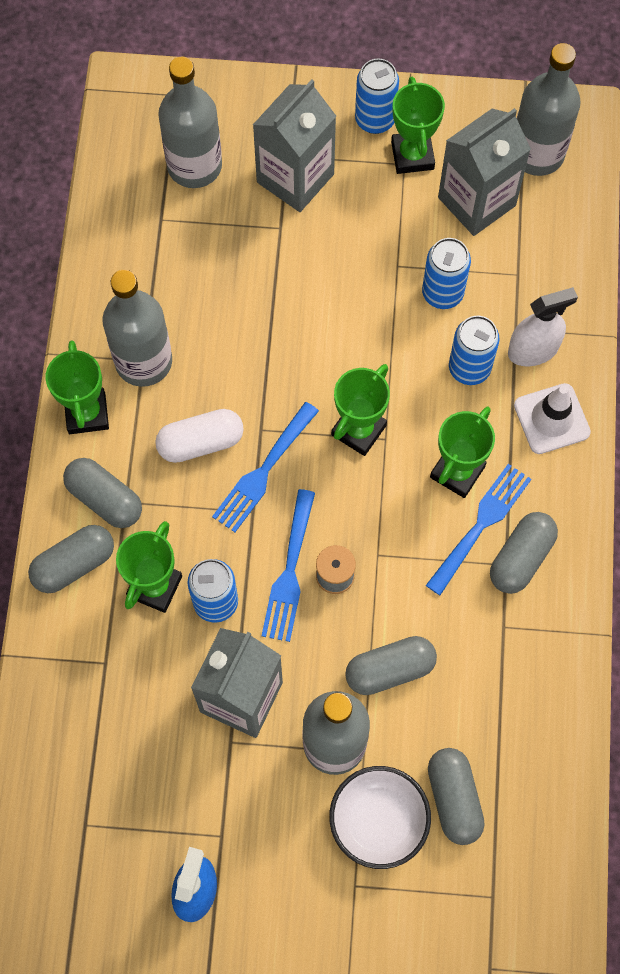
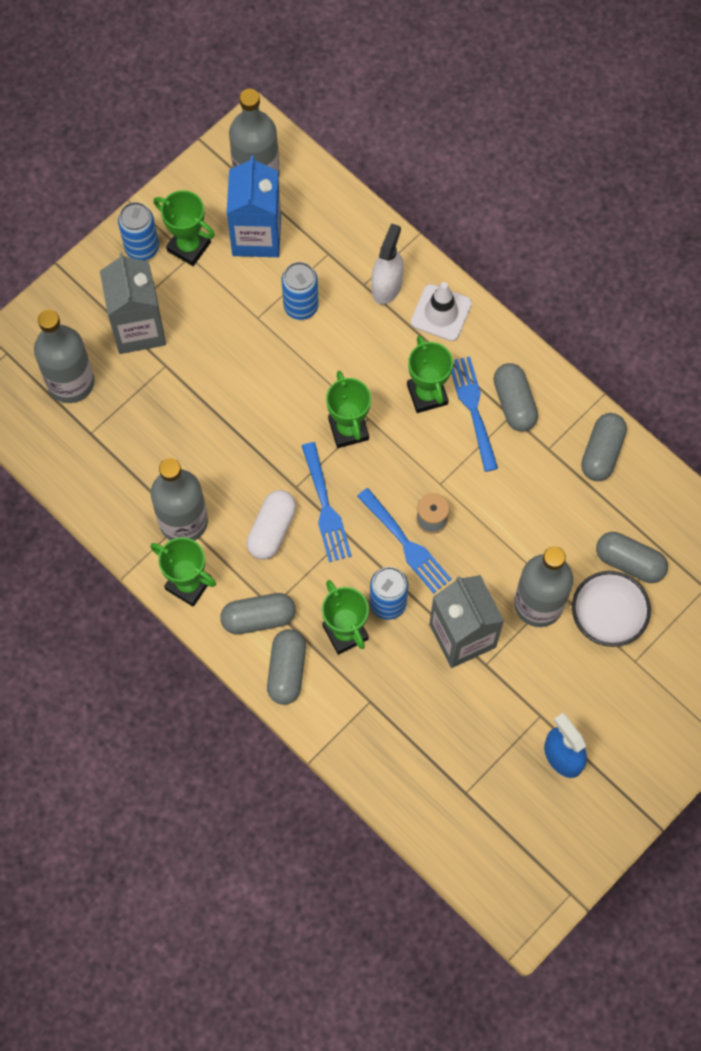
camera: 50 degrees left, 0 degrees up
(390, 670) = (519, 535): grey capsule -> grey capsule (602, 452)
(469, 368) = (365, 332): blue can -> none
(476, 201) = (256, 236): grey carton -> blue carton

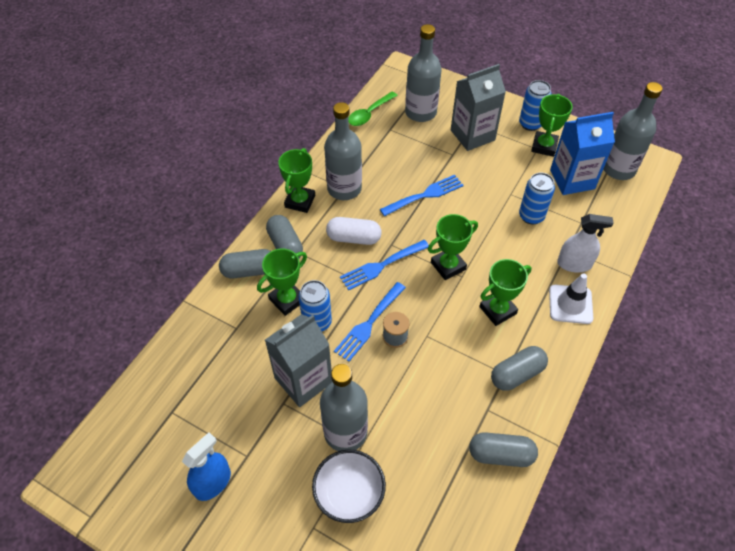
camera: 75 degrees right, 15 degrees down
(50, 453) = (369, 114): none -> green spoon
(473, 409) = (499, 345): blue fork -> blue fork (424, 195)
(629, 562) = (405, 502): grey capsule -> none

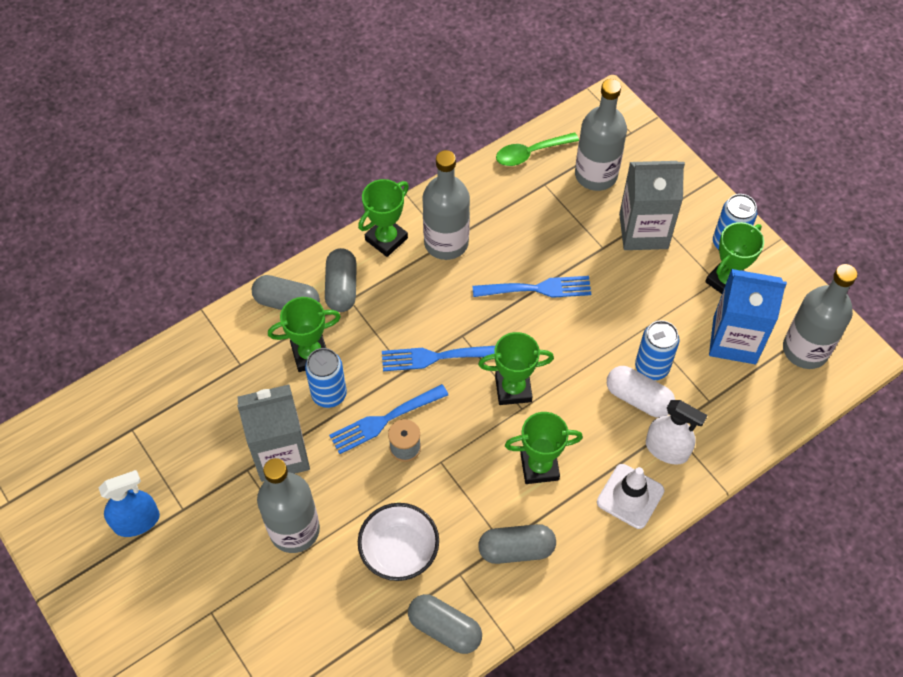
camera: 25 degrees right, 5 degrees up
(349, 493) = (264, 594): white bowl -> white bowl (399, 551)
(354, 238) = (423, 310): white capsule -> white capsule (638, 398)

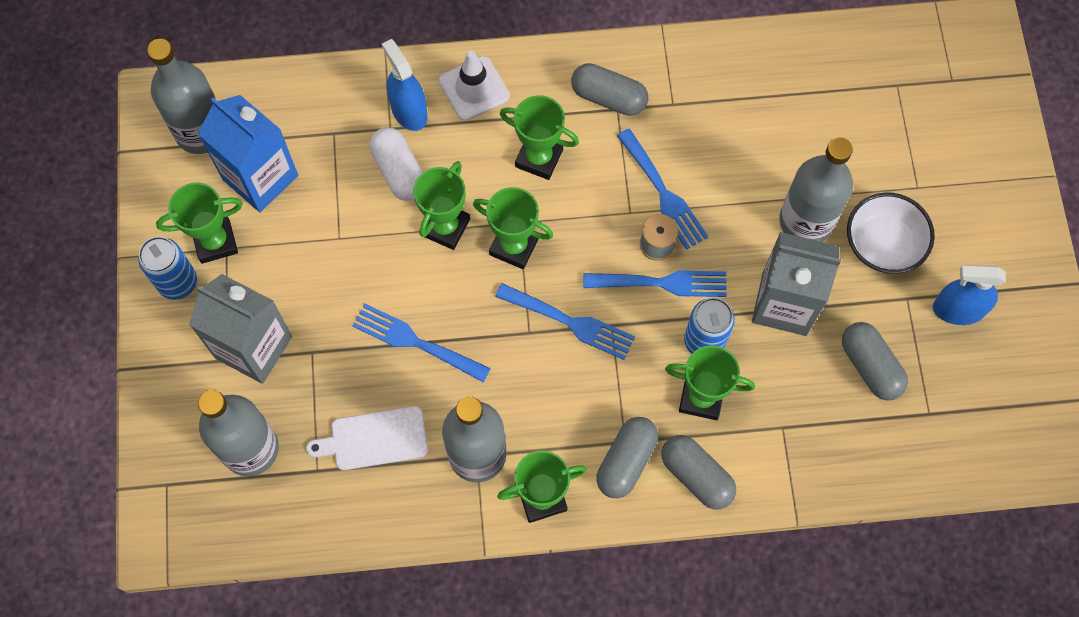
camera: 150 degrees left, 10 degrees up
(399, 551) = (716, 151): white bowl -> white bowl (883, 244)
(424, 491) = (663, 193): none -> blue fork
(444, 628) = (712, 67): grey capsule -> grey capsule (870, 366)
(521, 218) = (374, 439): none -> white cutting board
(530, 153) = (303, 522): green spoon -> none
(573, 376) = (445, 227): none -> green trophy
(652, 367) = (362, 194): blue can -> none
(666, 449) = (409, 111): white spray bottle -> blue spray bottle

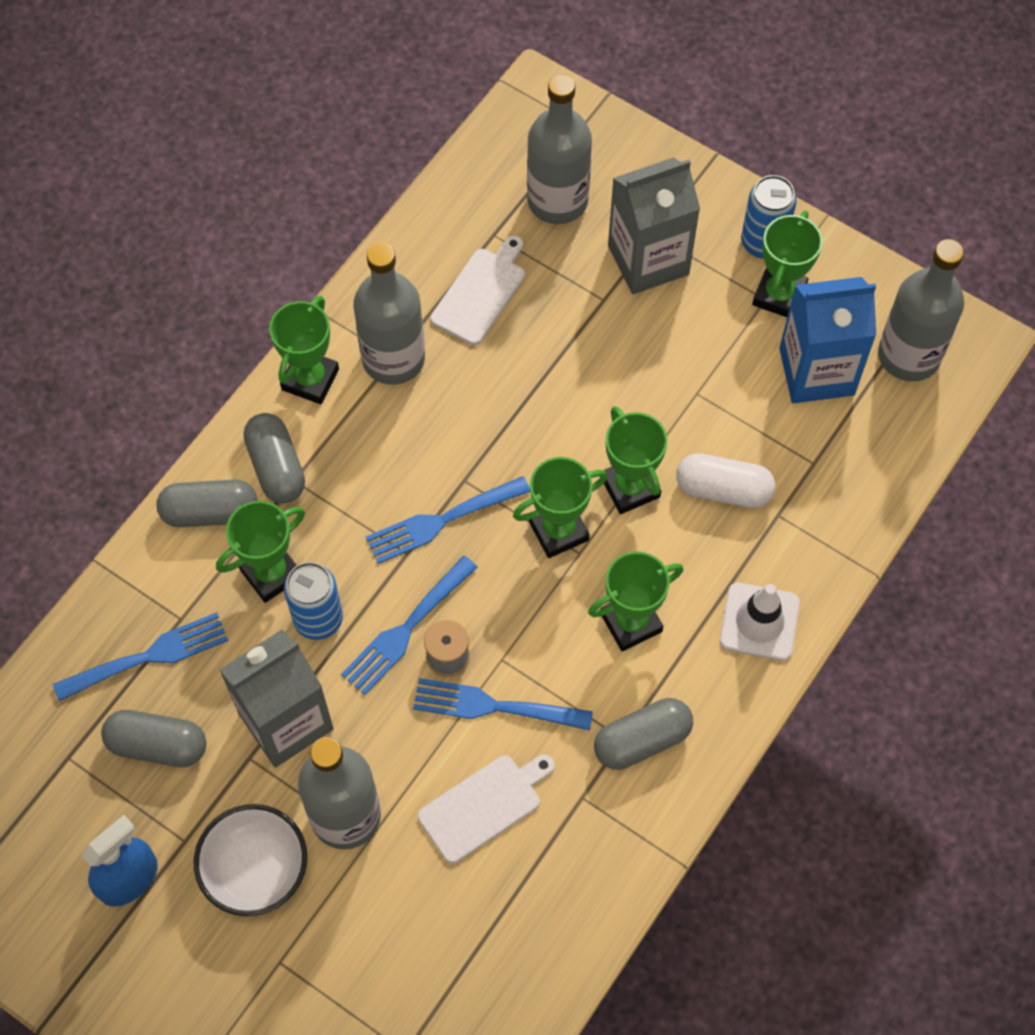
camera: 130 degrees right, 5 degrees down
(409, 111) = (783, 545): blue spray bottle -> none
(416, 342) = (538, 384): blue fork -> blue fork (148, 657)
(727, 151) = (484, 806): none -> white cutting board

